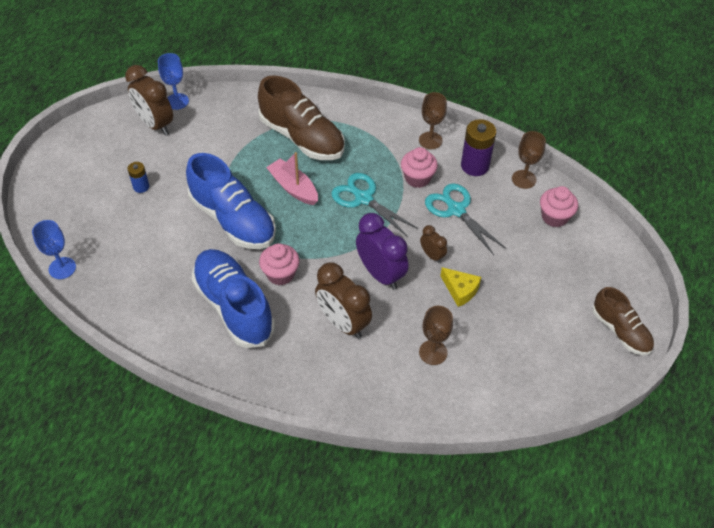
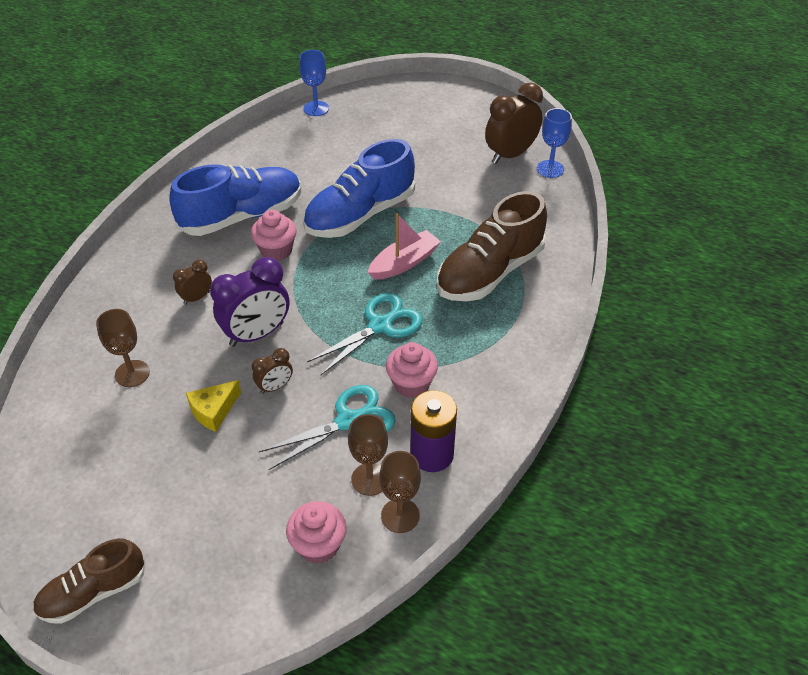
camera: 95 degrees right, 5 degrees down
(141, 187) = (415, 149): blue battery -> none
(343, 323) = (196, 298): brown clock -> brown clock, size x0.51
(430, 140) = (485, 405): brown goblet -> brown goblet (370, 479)

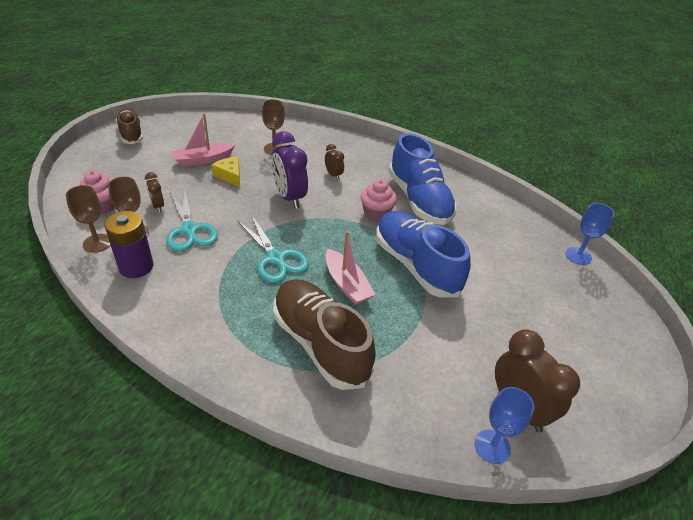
camera: 95 degrees right, 5 degrees down
(173, 455) = (203, 160): none -> pink boat
(275, 387) = (237, 201): brown clock -> brown clock (158, 206)
(411, 384) = (207, 266): pink cupcake -> none

